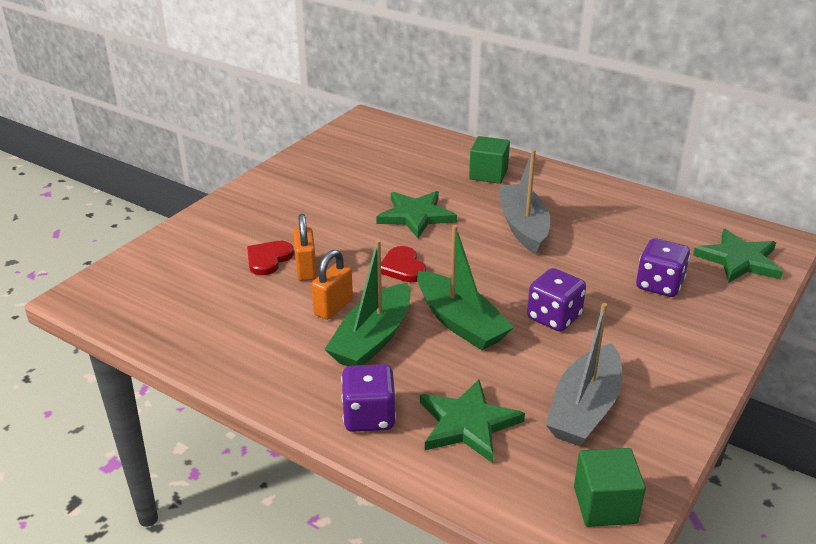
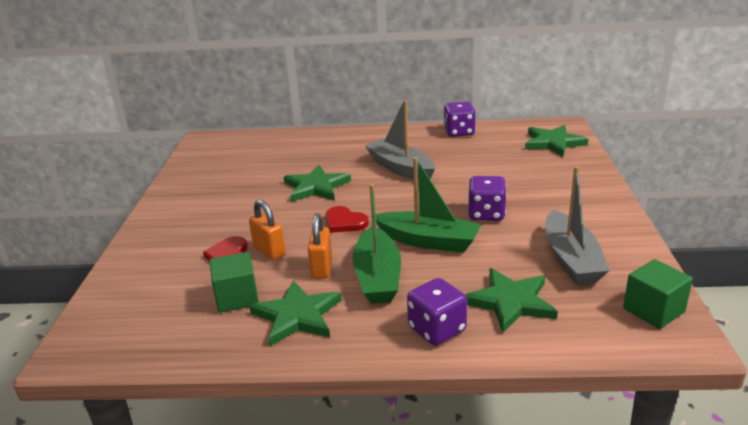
camera: 30 degrees left, 5 degrees down
(266, 345) = (297, 316): none -> green star
(488, 174) = (339, 145): green cube -> green cube (237, 297)
(659, 285) = (526, 172): purple dice -> purple dice (459, 132)

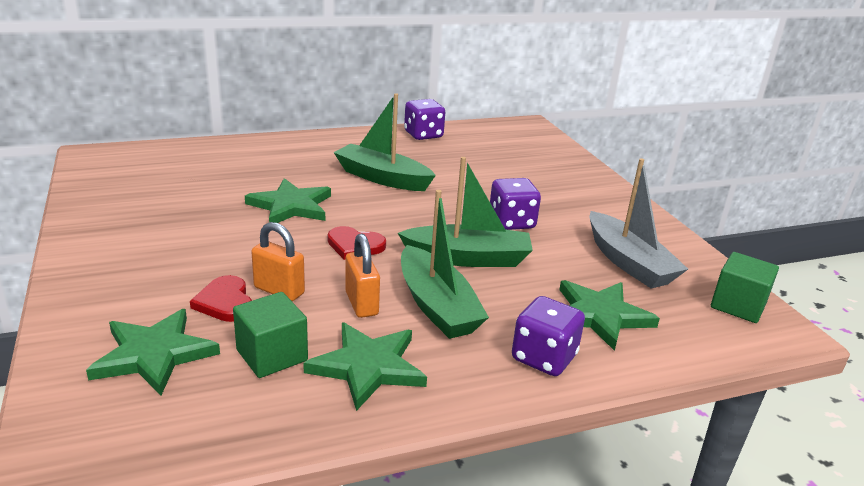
camera: 25 degrees left, 0 degrees up
(400, 168) = (382, 178): grey boat -> green boat
(553, 143) = (530, 142): green star -> green star (154, 354)

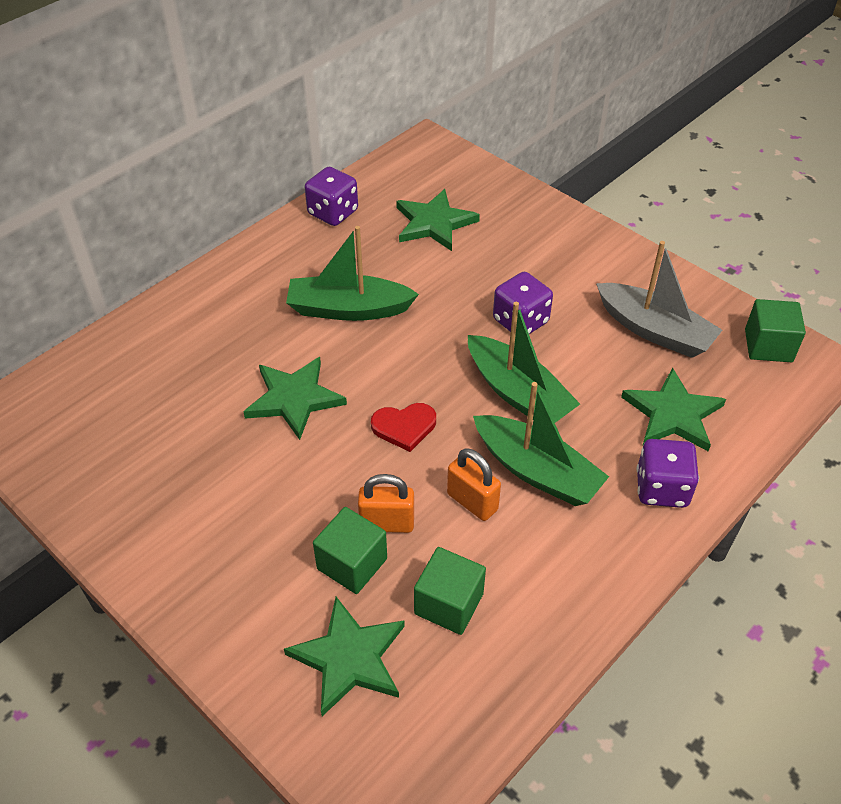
camera: 25 degrees left, 20 degrees up
(225, 302) = (352, 564): red heart -> green cube
(368, 367) = (536, 573): green star -> green star (434, 223)
(468, 258) = (518, 393): green boat -> green boat turned 75 degrees clockwise

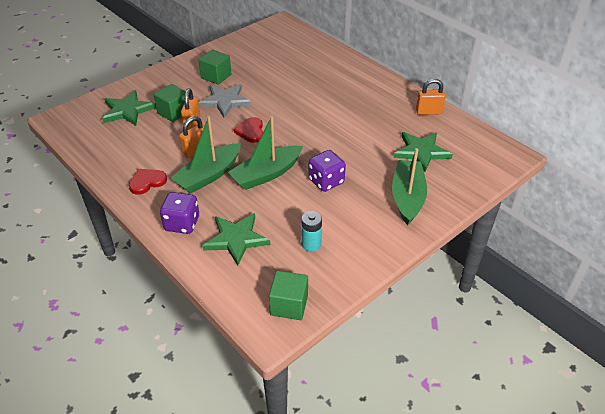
camera: 95 degrees right, 5 degrees down
(294, 399) = (277, 97): green star -> none
(309, 480) = (225, 101): none -> grey star
(333, 213) = (428, 112): purple dice -> orange padlock
(348, 309) = (342, 115): green boat -> green boat (407, 197)
(449, 604) = (141, 139): green cube -> green cube (216, 76)
(574, 563) = (147, 182): none -> red heart
(654, 331) = (311, 244): grey boat -> turquoise battery

